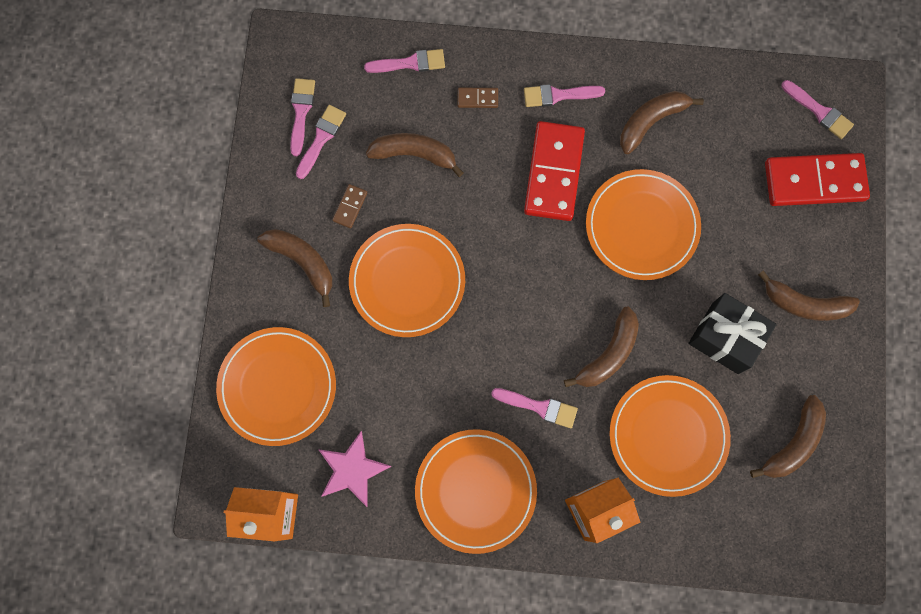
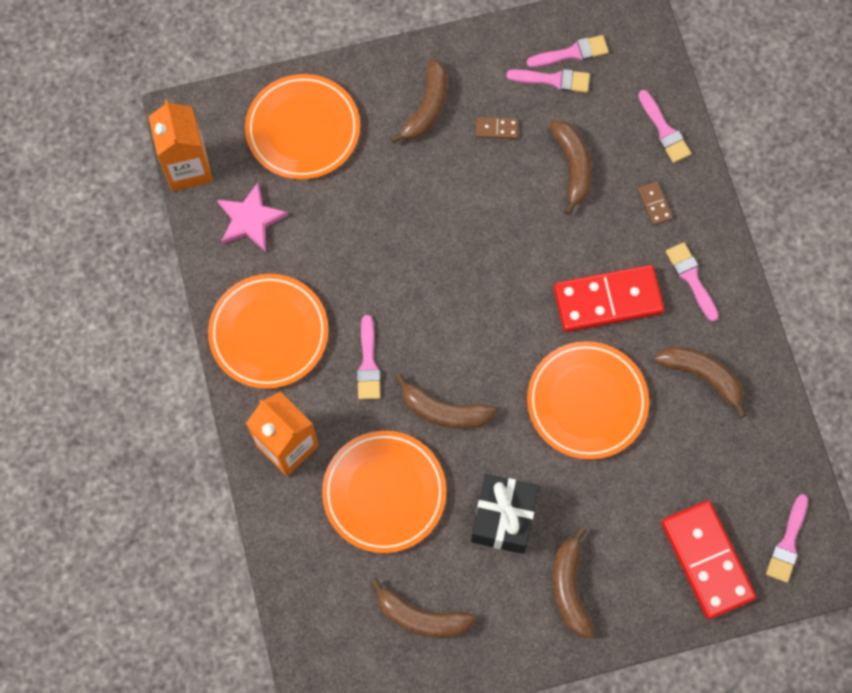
camera: 70 degrees right, 5 degrees down
(407, 281) = (444, 204): orange plate -> none

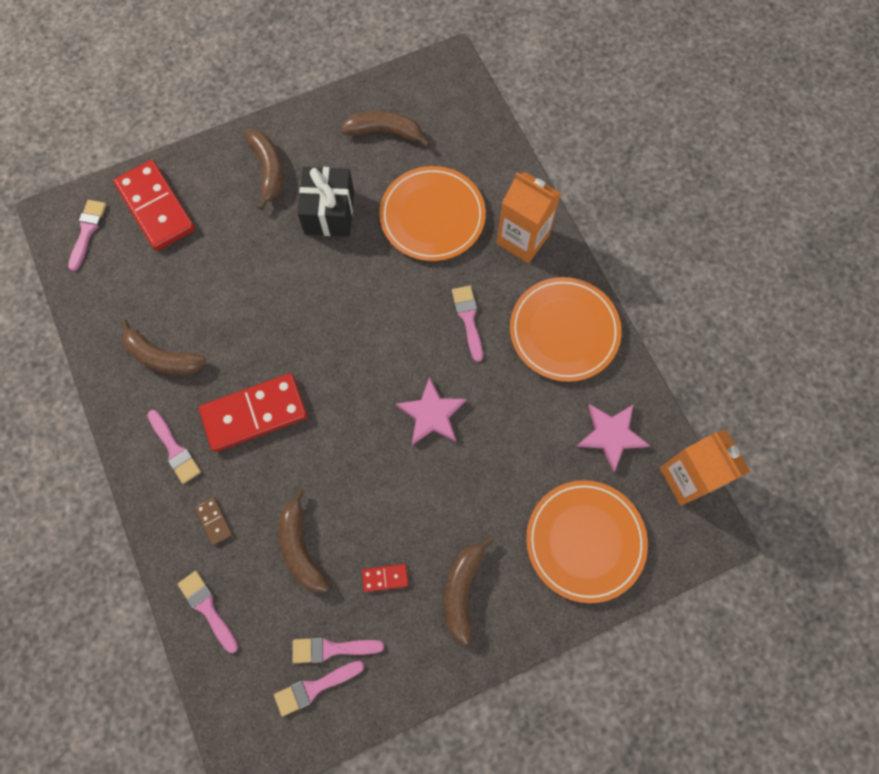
camera: 170 degrees right, 0 degrees up
(426, 270) = (431, 414): none -> pink star
(444, 411) = (393, 289): brown banana -> none
(497, 129) = (385, 578): brown domino -> red domino
(587, 402) = (266, 318): orange plate -> none

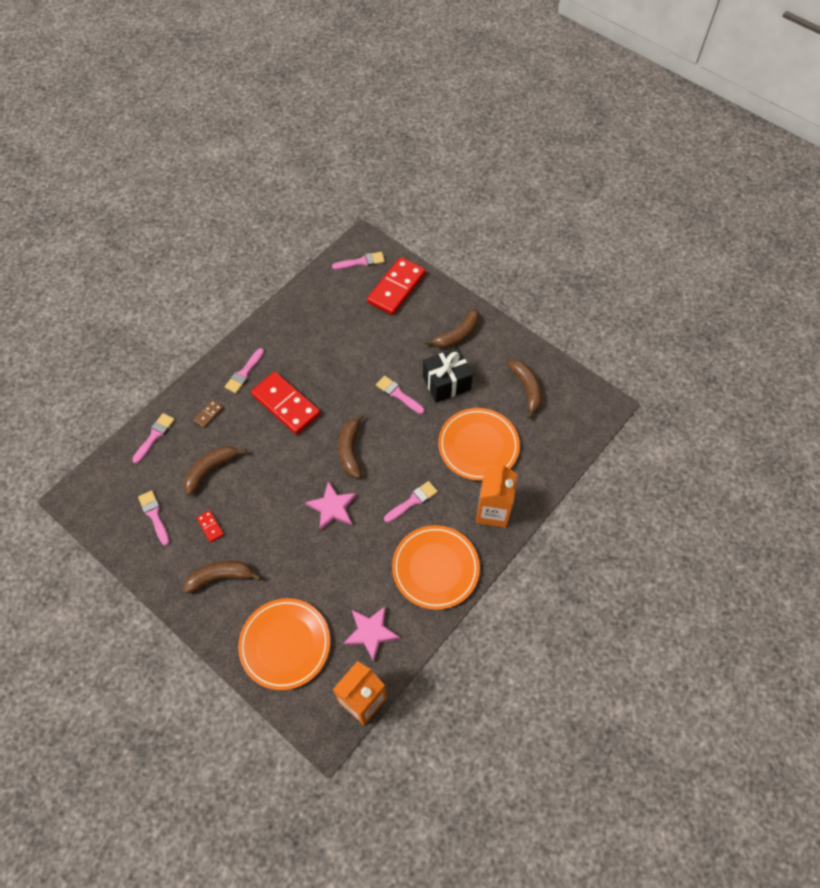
camera: 65 degrees right, 10 degrees down
(162, 357) = (299, 339): brown banana -> brown banana (350, 450)
(315, 687) = (128, 516): pink brush -> pink brush (398, 394)

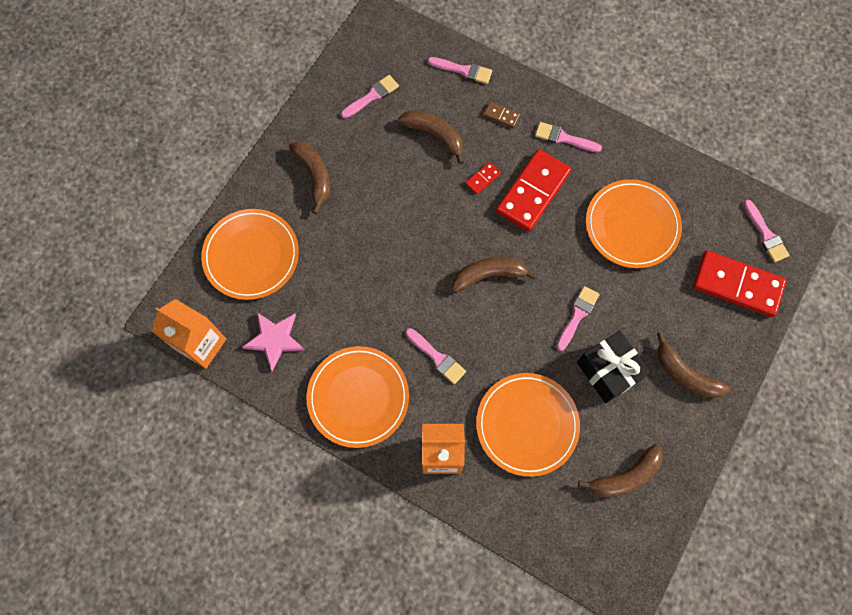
camera: 80 degrees right, 10 degrees up
(210, 526) = (368, 152): red domino -> red domino (483, 179)
(332, 507) = (413, 270): pink star -> none
(333, 342) = (632, 225): none -> orange plate

